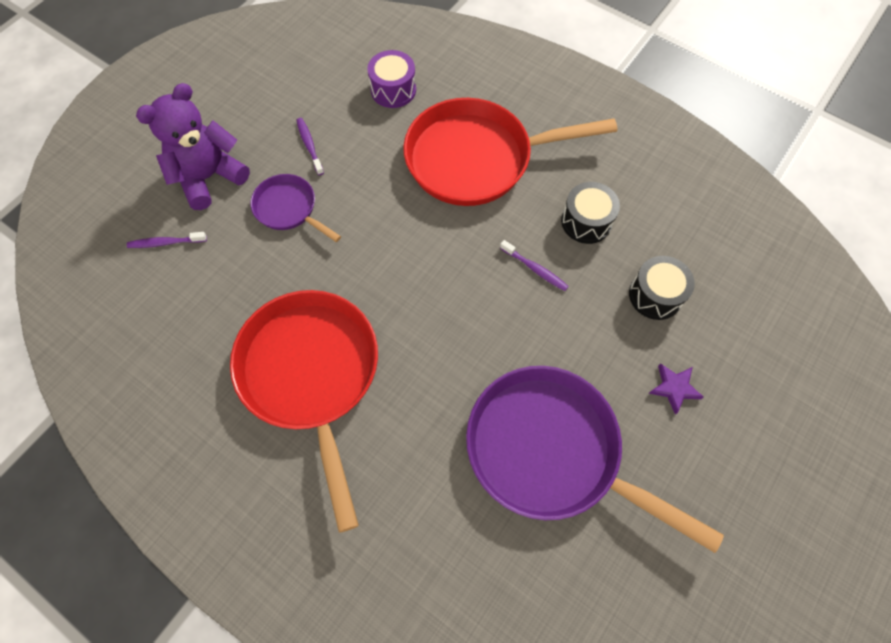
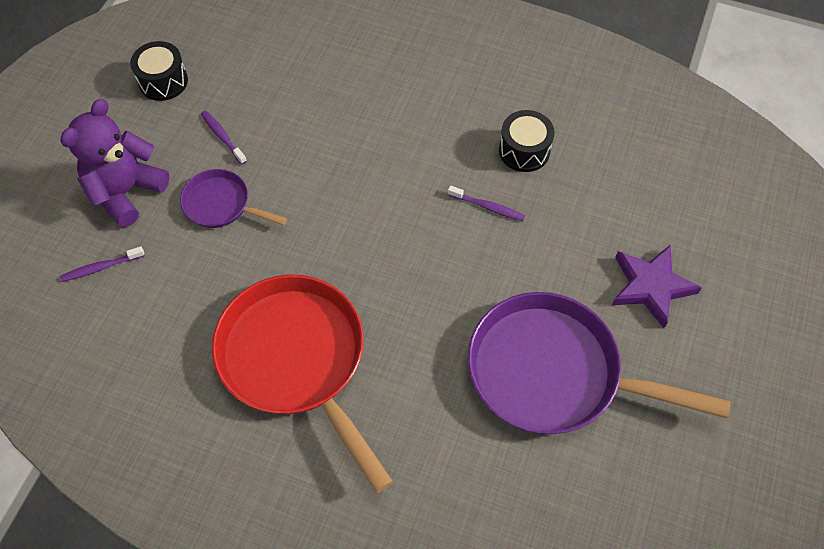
camera: 15 degrees left, 5 degrees down
(393, 90) = (292, 63): purple drum -> none
(476, 159) = (398, 113): red pan -> none
(655, 295) = (609, 205): black drum -> black drum (163, 81)
(674, 388) = (651, 286): purple star -> purple star, size x1.73

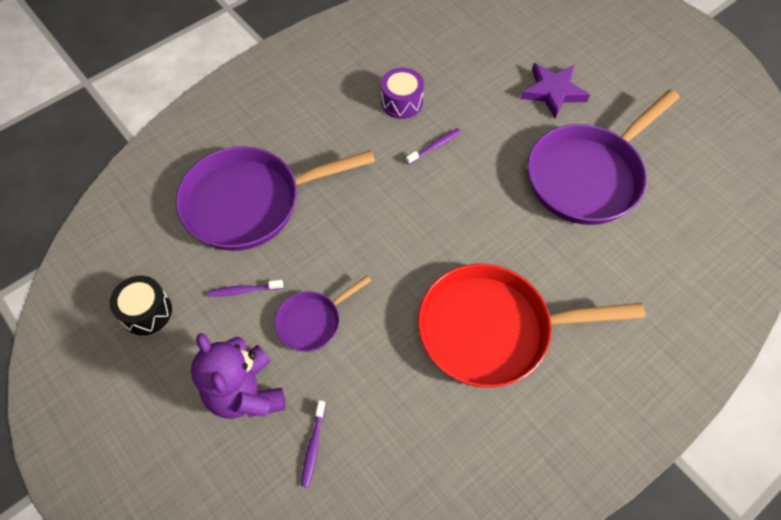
camera: 60 degrees left, 0 degrees up
(317, 92) = (250, 202): none -> purple pan
(524, 150) = (402, 102): black drum -> purple drum

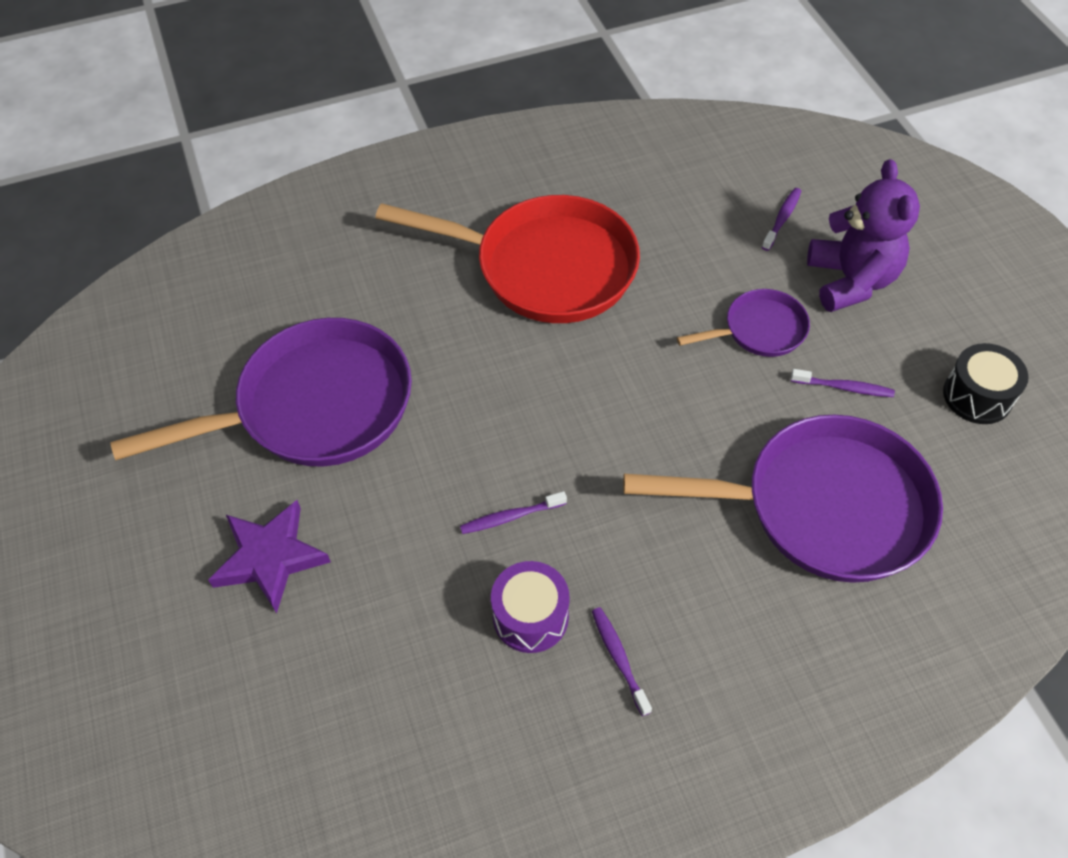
camera: 160 degrees left, 5 degrees down
(349, 96) = (619, 659): none -> purple toothbrush

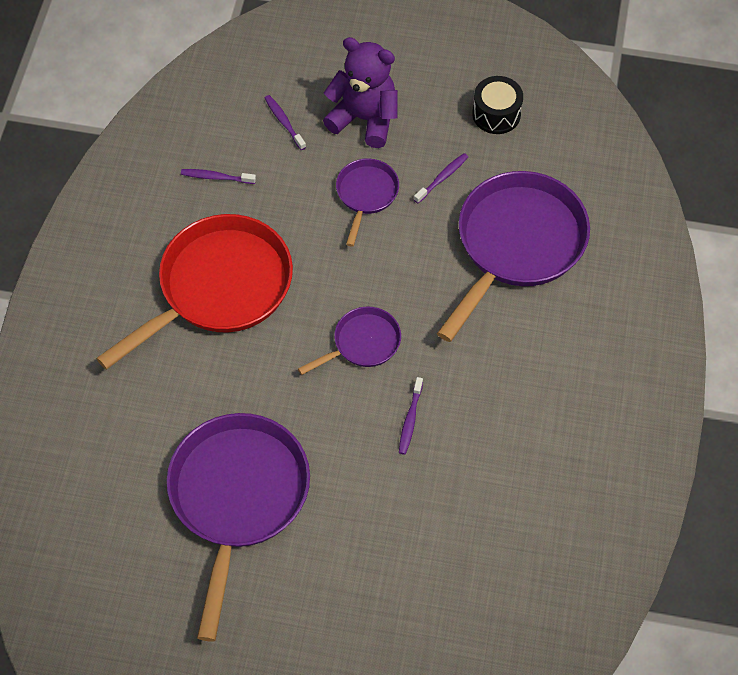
camera: 60 degrees left, 5 degrees up
(270, 558) = (346, 581): purple star -> none
(530, 616) = (487, 446): purple drum -> none
(574, 422) = (363, 343): none -> purple pan
(619, 659) = (545, 413): purple toothbrush -> purple toothbrush (216, 177)

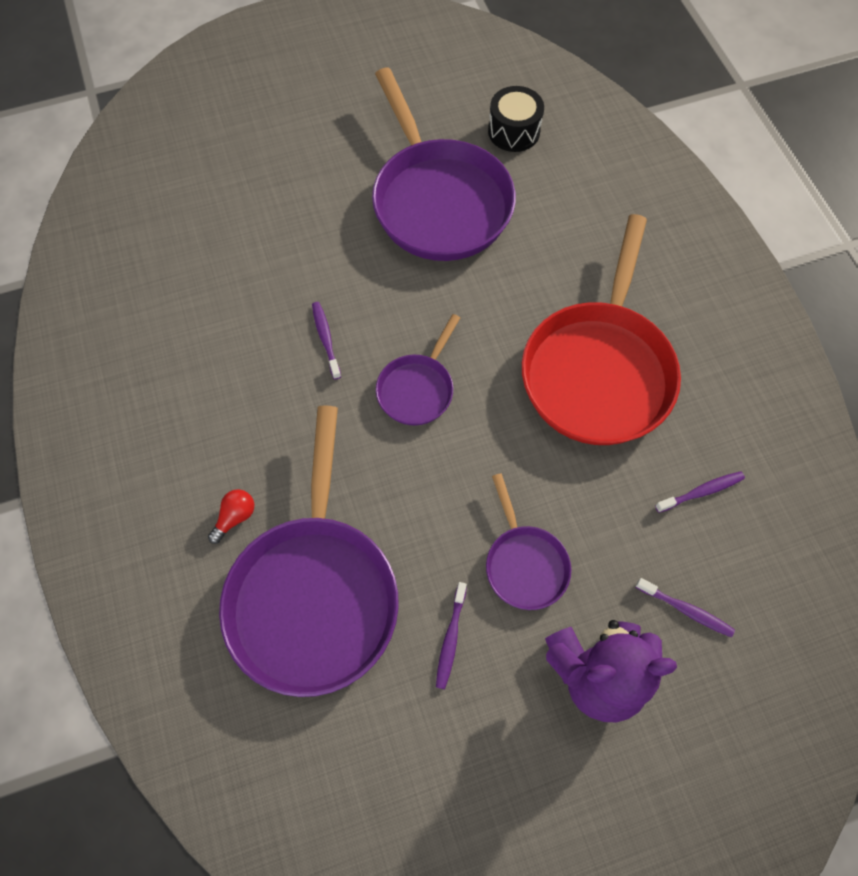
camera: 150 degrees right, 5 degrees up
(496, 114) = (437, 784): black drum -> black drum (514, 131)
(548, 319) = (235, 517): none -> red light bulb

